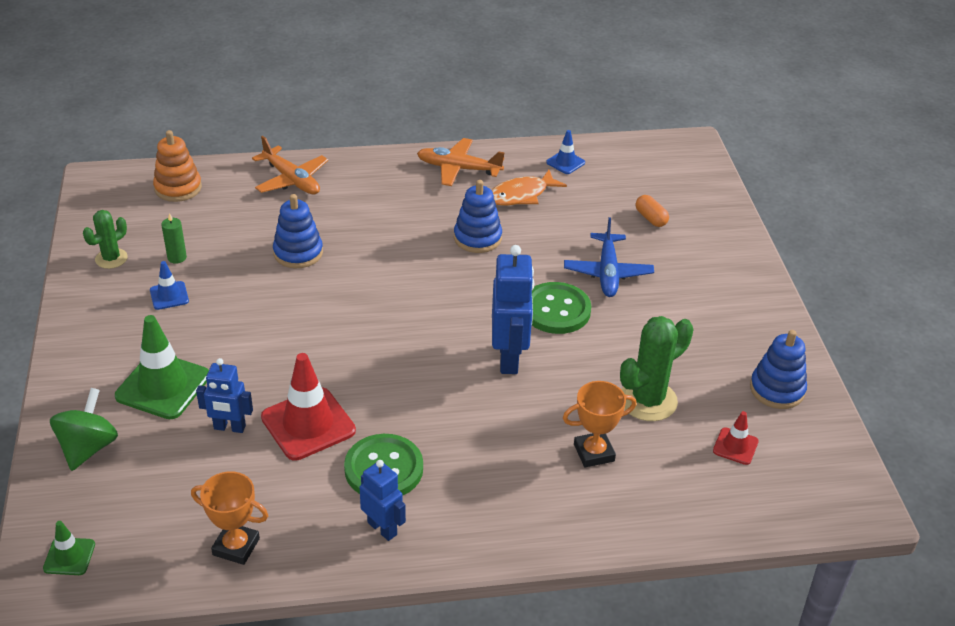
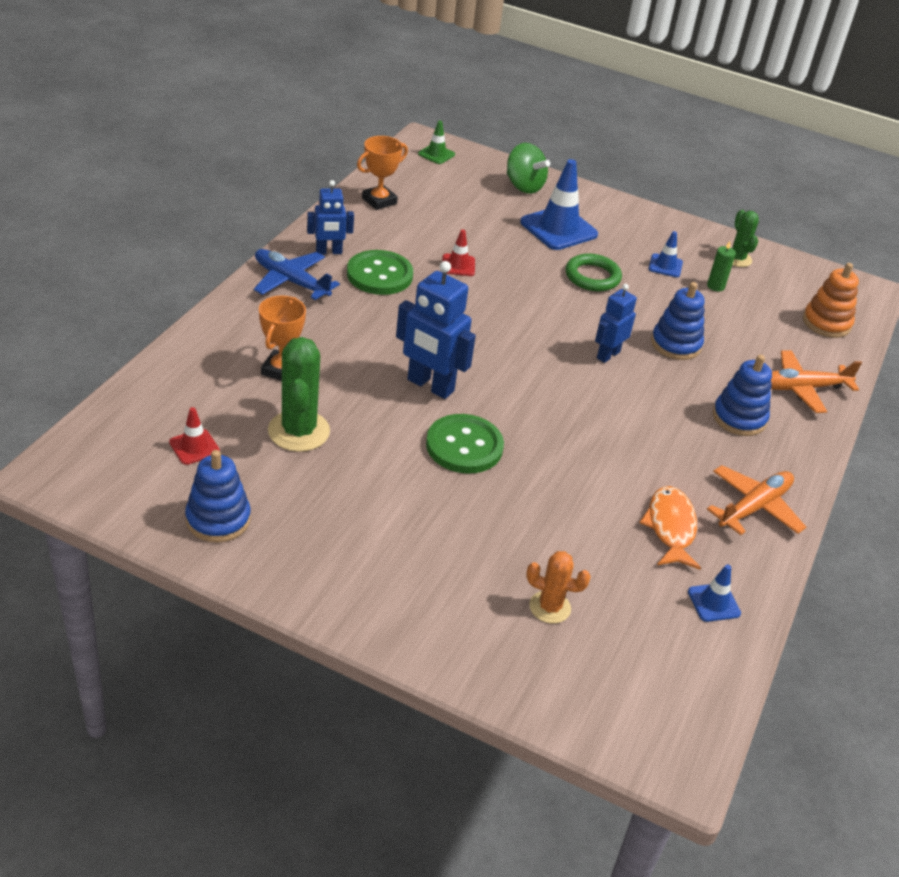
camera: 120 degrees right, 0 degrees up
(163, 386) = (558, 228): green traffic cone -> blue traffic cone
(229, 427) = (488, 236): blue robot -> blue robot (608, 355)
(236, 332) = (592, 277): none -> green ring
(308, 424) = (458, 265): red traffic cone -> red traffic cone, size x0.51
(477, 238) = (616, 456): blue stacking toy -> blue stacking toy (739, 418)
(607, 272) = (487, 513): blue plane -> blue plane (291, 281)
(651, 218) = (550, 607): orange capsule -> orange cactus

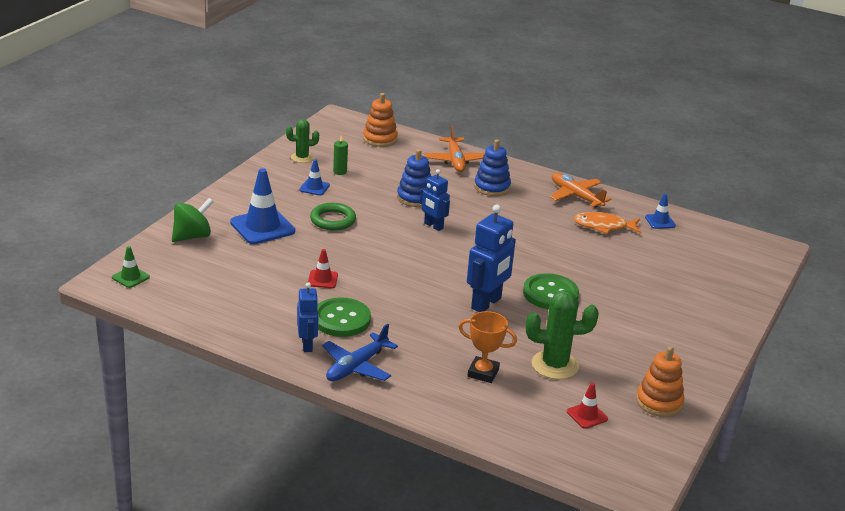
camera: 85 degrees left, 10 degrees down
(218, 519) = (659, 402): blue stacking toy -> orange stacking toy
(379, 201) = (218, 314): orange trophy -> none
(550, 607) = (686, 275): orange cactus -> none

